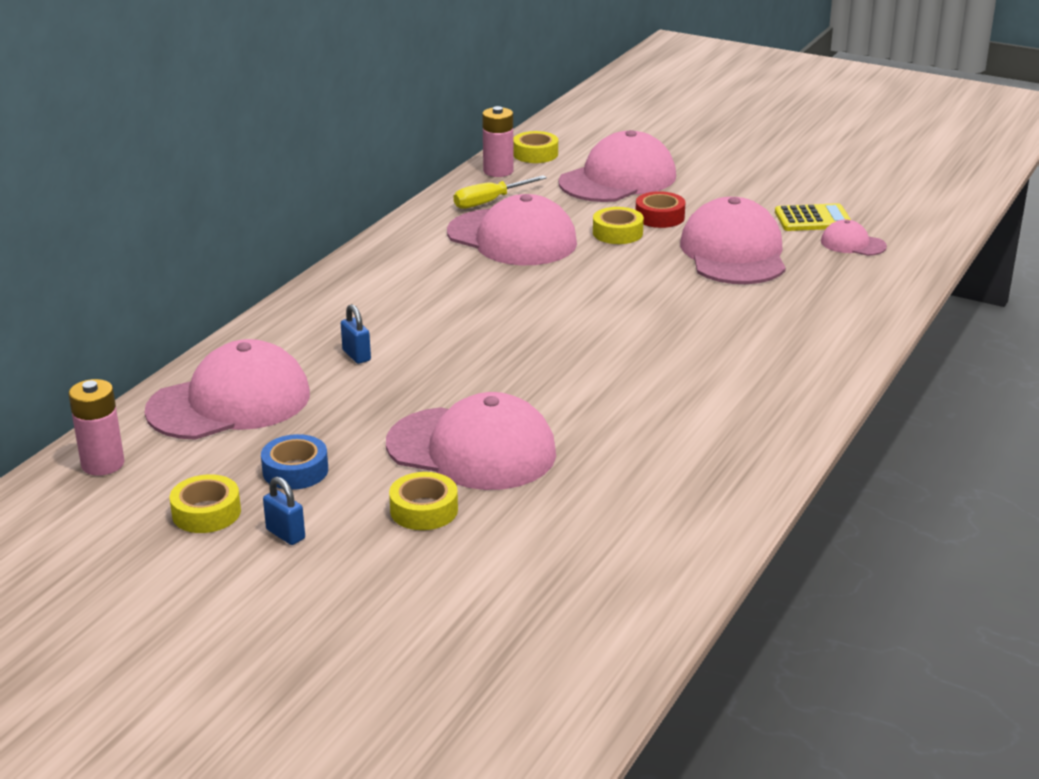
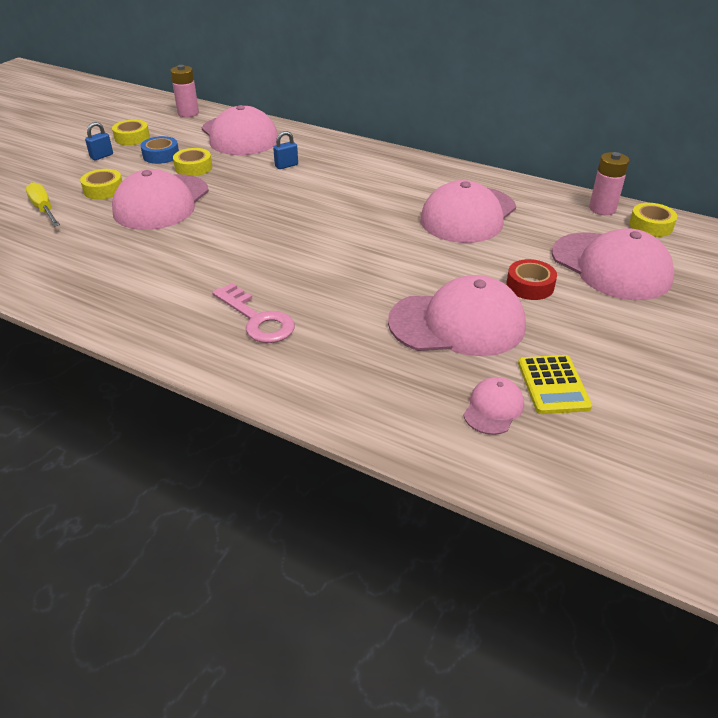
camera: 90 degrees right, 10 degrees up
(490, 202) = (536, 205): yellow screwdriver -> yellow screwdriver (44, 209)
(617, 233) = (489, 262): yellow tape -> yellow tape (193, 167)
(752, 355) = (257, 319): none -> pink key

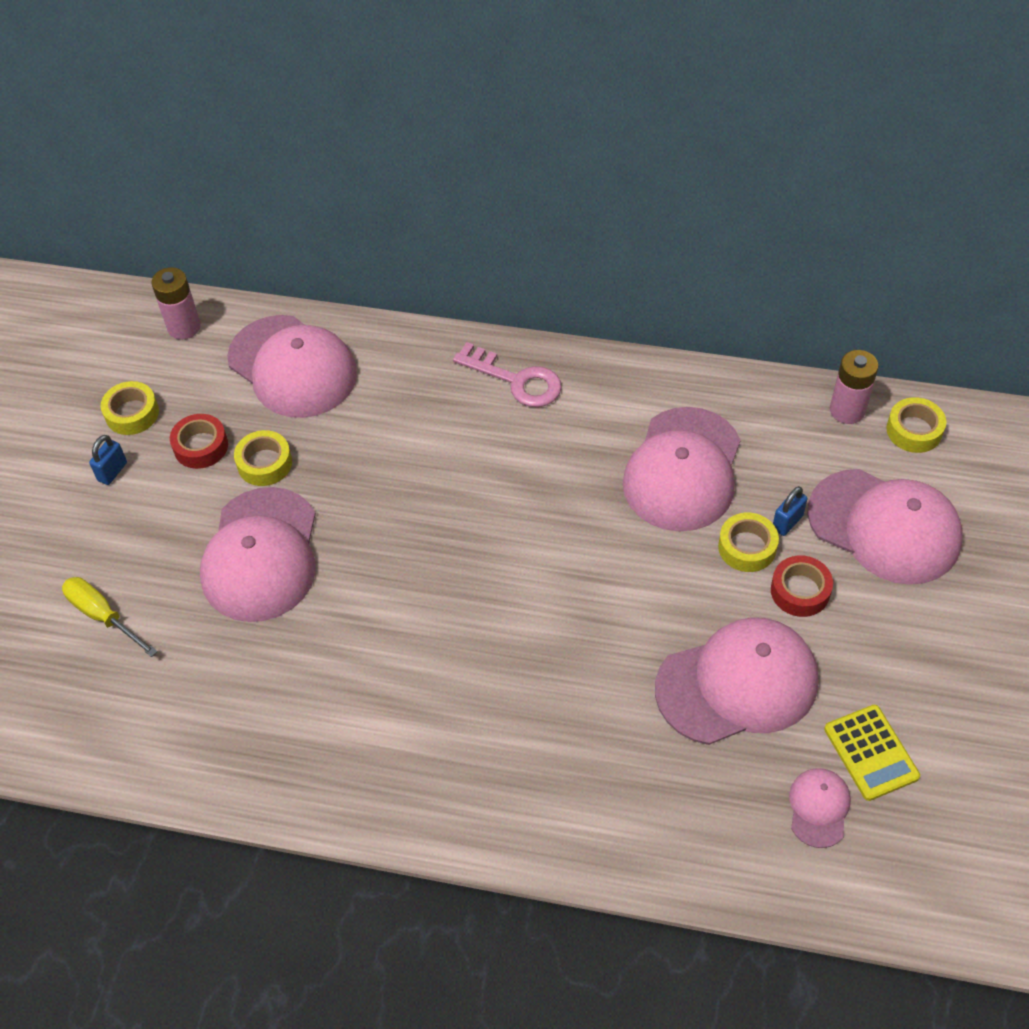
camera: 15 degrees left, 15 degrees up
(103, 190) = (162, 549): yellow tape -> yellow tape (747, 547)
(161, 155) = (201, 446): blue tape -> red tape
(257, 319) = (501, 746): pink key -> pink key (516, 380)
(286, 165) = (396, 423): blue padlock -> blue padlock (787, 522)

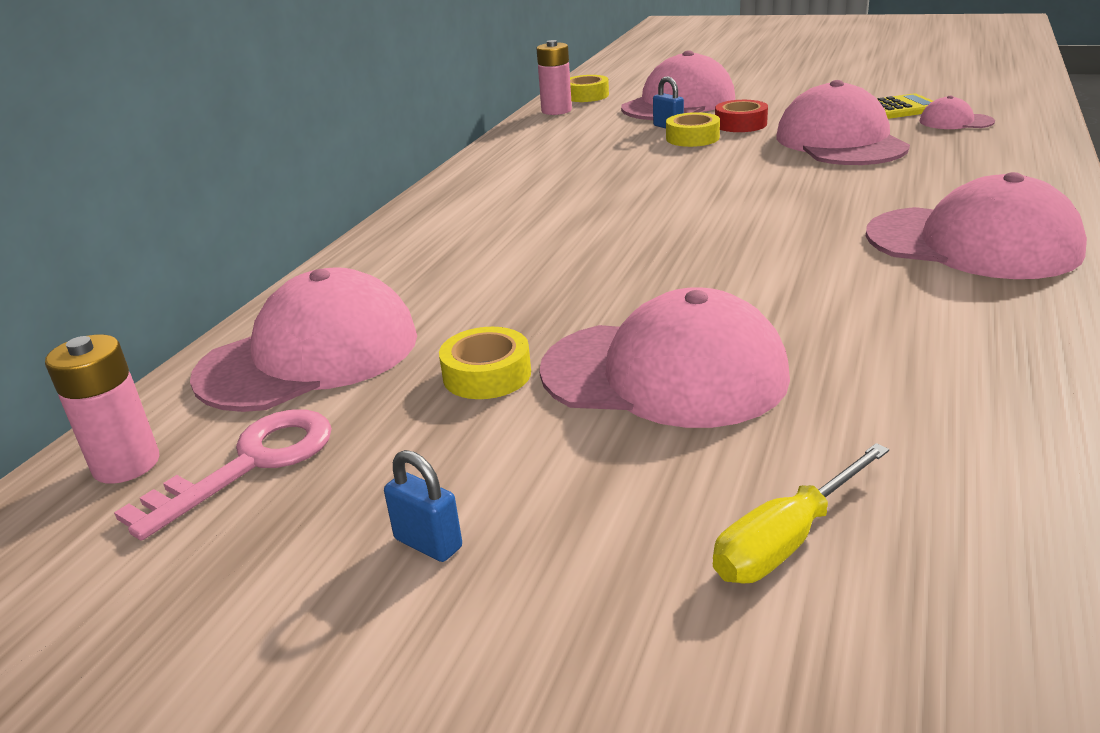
camera: 80 degrees left, 25 degrees down
(132, 413) = (292, 522): yellow tape -> none
(201, 446) = (420, 436): red tape -> none
(516, 380) = (440, 220): pink key -> pink key (249, 464)
(683, 470) = (598, 156): pink cap -> pink cap (972, 243)

